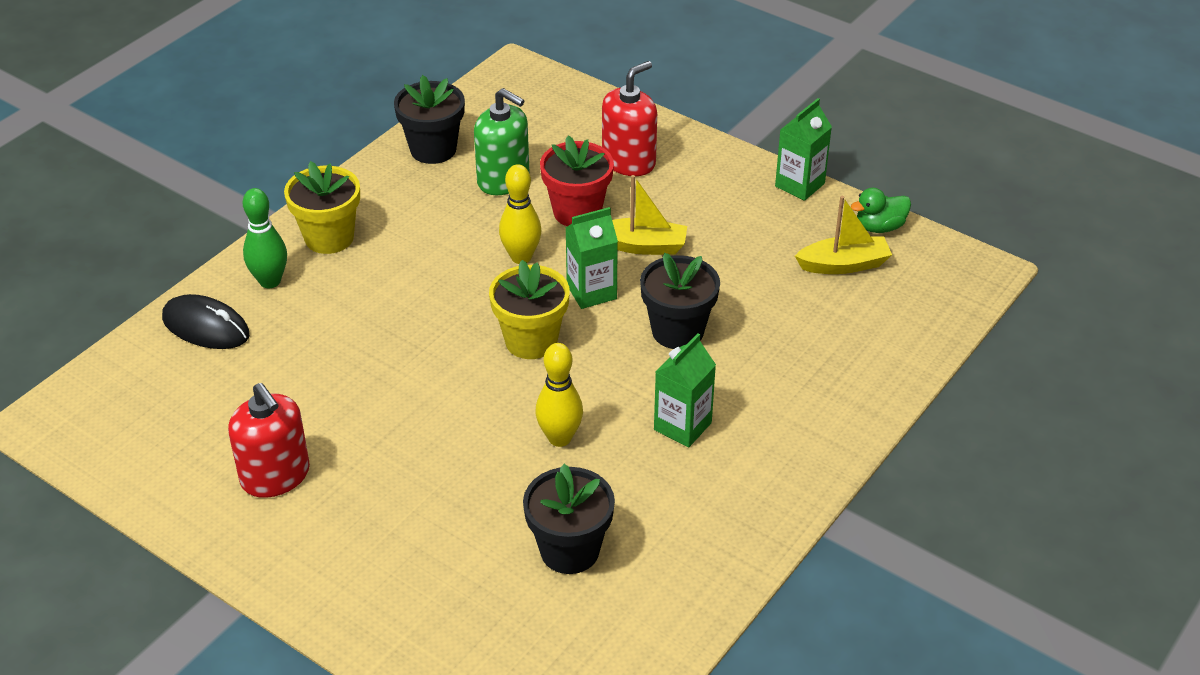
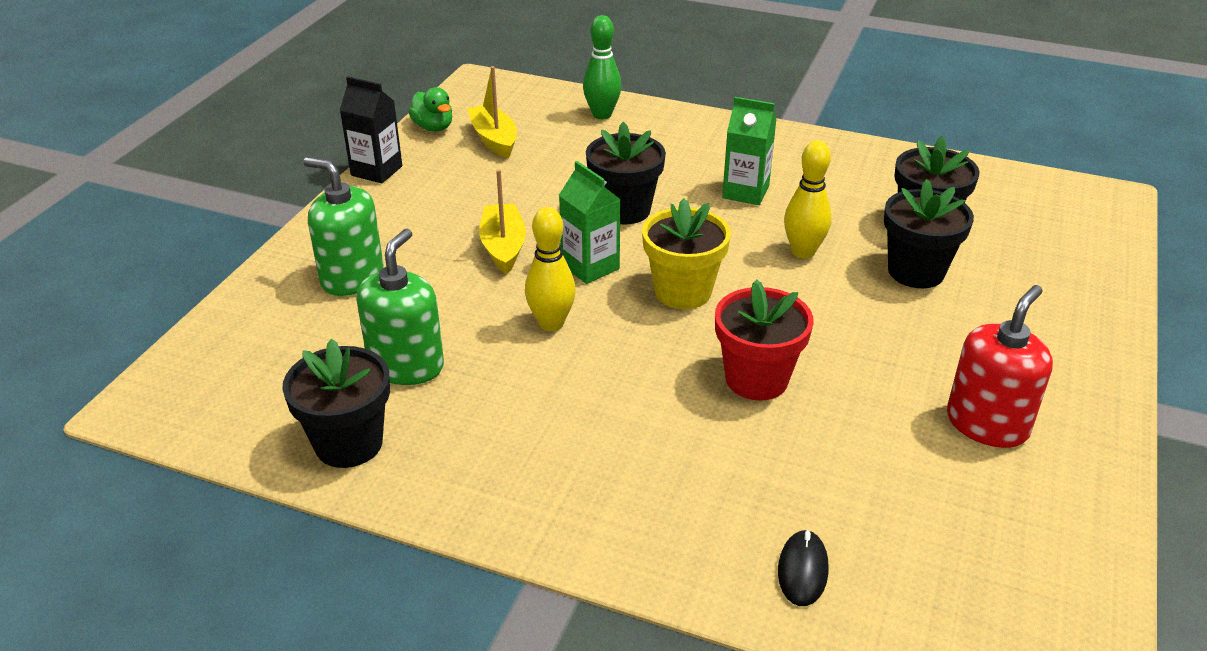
camera: 105 degrees left, 5 degrees down
(206, 327) = (803, 570): black mouse -> black mouse, size x0.63
(270, 281) = (683, 532): green bowling pin -> green bowling pin (602, 115)
(329, 238) = (571, 497): yellow flower pot -> none
(494, 511) = (916, 272): none -> black flower pot
(577, 212) = (457, 298): red flower pot -> red flower pot (756, 379)
(629, 161) = (352, 277): red soap dispenser -> green soap dispenser
(799, 185) = (376, 171): green carton -> black carton

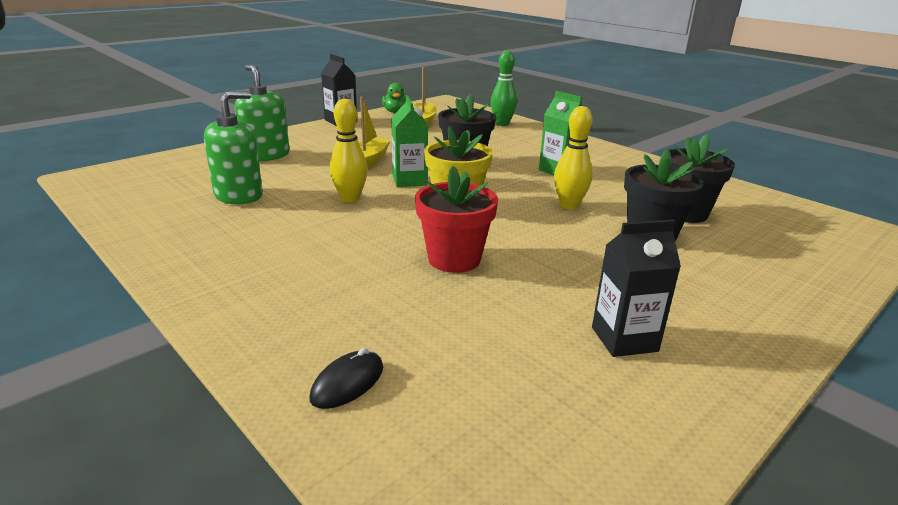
camera: 25 degrees right, 10 degrees down
(349, 443) = (155, 219): black flower pot -> none
(987, 424) = (624, 339): red soap dispenser -> black carton

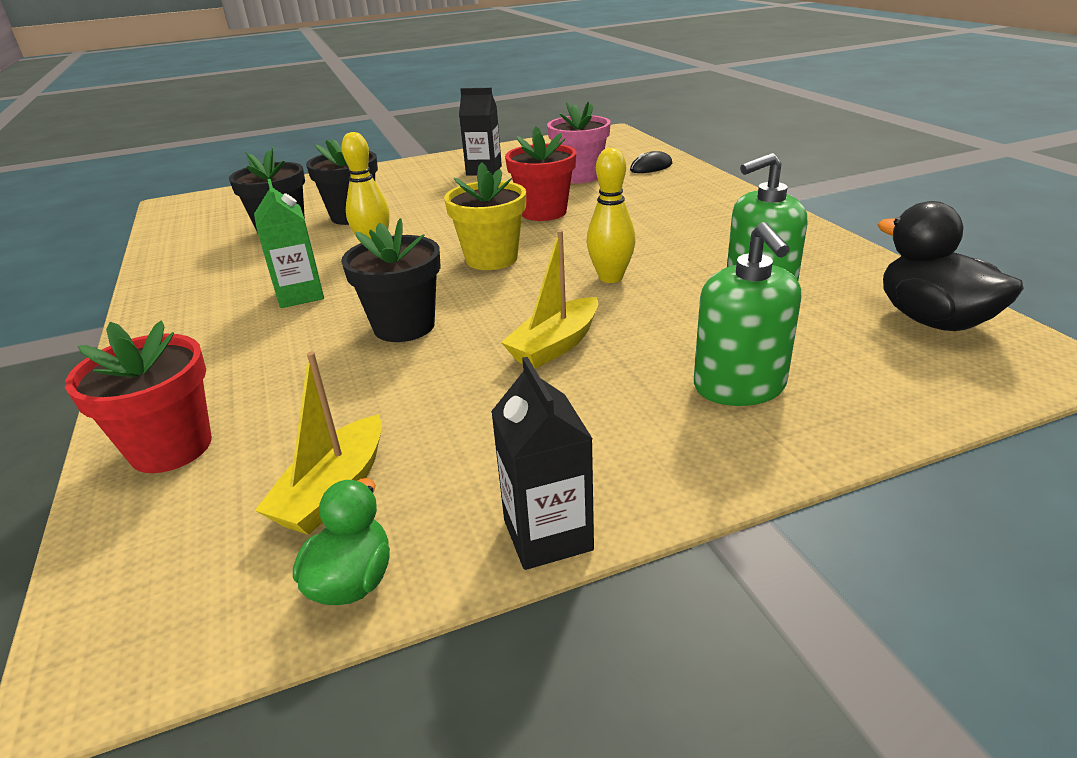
camera: 155 degrees left, 5 degrees up
(127, 191) = (932, 320): none -> black duck
(409, 180) = (517, 298): green carton -> none
(457, 339) = (580, 176): none -> pink flower pot
(502, 124) = (171, 447): green bowling pin -> red flower pot

